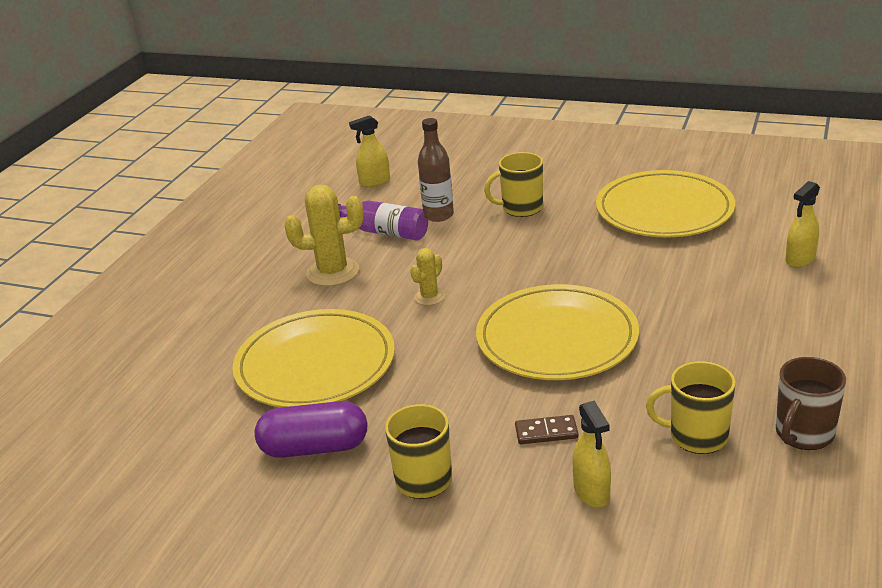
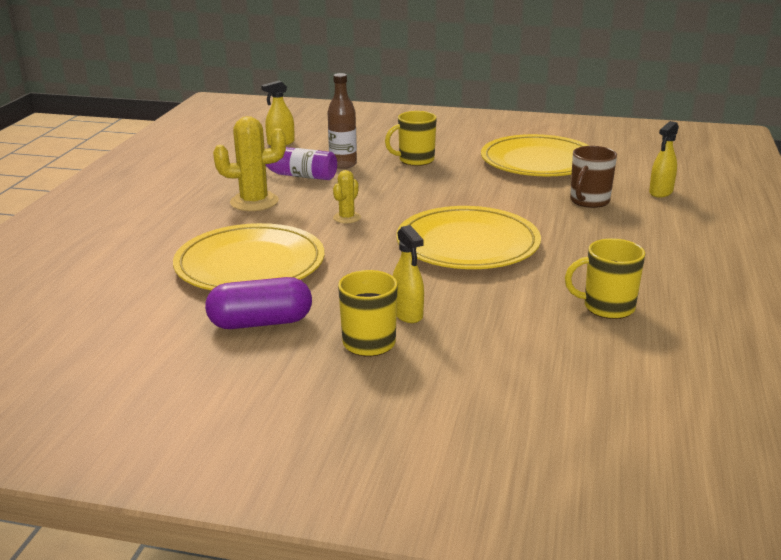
camera: 10 degrees left, 5 degrees down
(546, 432) = (474, 307): brown domino -> none
(591, 492) = (525, 347): yellow spray bottle -> yellow spray bottle (407, 314)
(803, 434) = (697, 304): brown mug -> brown mug (589, 201)

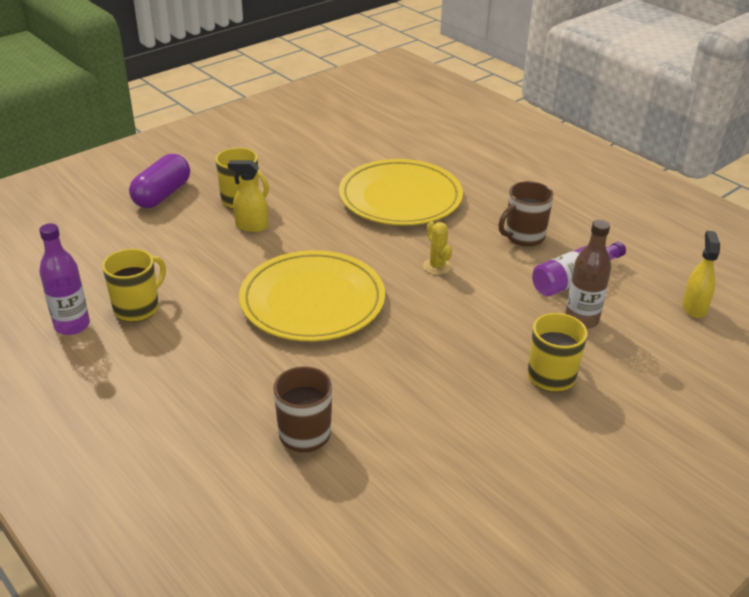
camera: 125 degrees right, 10 degrees up
(254, 202) = (523, 236): yellow cactus -> brown mug
(261, 323) = (314, 176): purple capsule -> purple capsule (162, 195)
(539, 161) = (454, 474): yellow plate -> none
(660, 192) = (256, 512): yellow spray bottle -> none
(681, 324) = (72, 325): none -> purple bottle

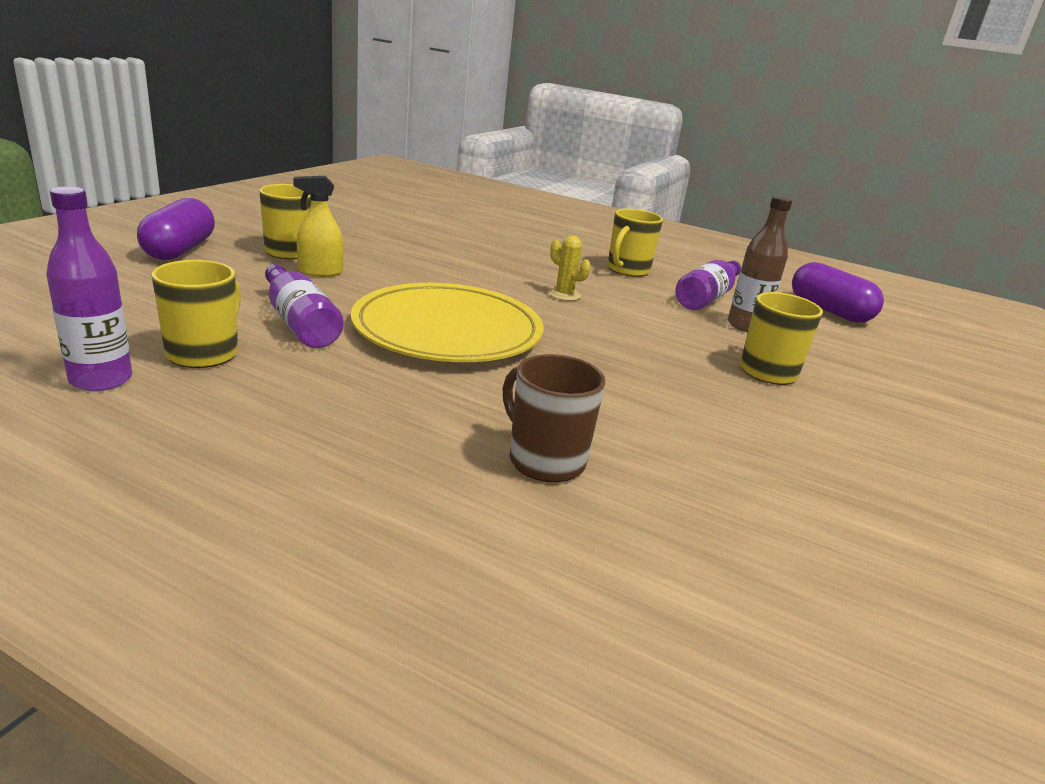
camera: 25 degrees left, 10 degrees down
(210, 283) = (300, 323): none -> purple bottle
(400, 197) = (477, 247): yellow plate -> none
(523, 236) = (627, 270): brown mug -> yellow mug
(694, 307) = (829, 311): yellow spray bottle -> purple capsule

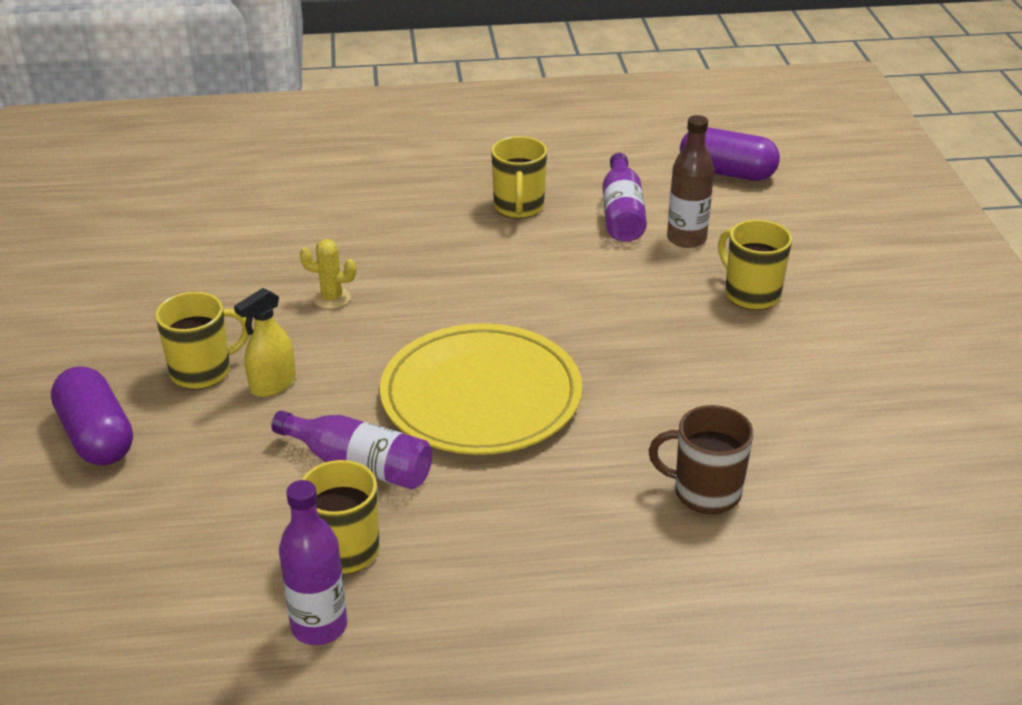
camera: 30 degrees left, 10 degrees up
(564, 295) = (510, 283): yellow cactus -> yellow cactus (331, 298)

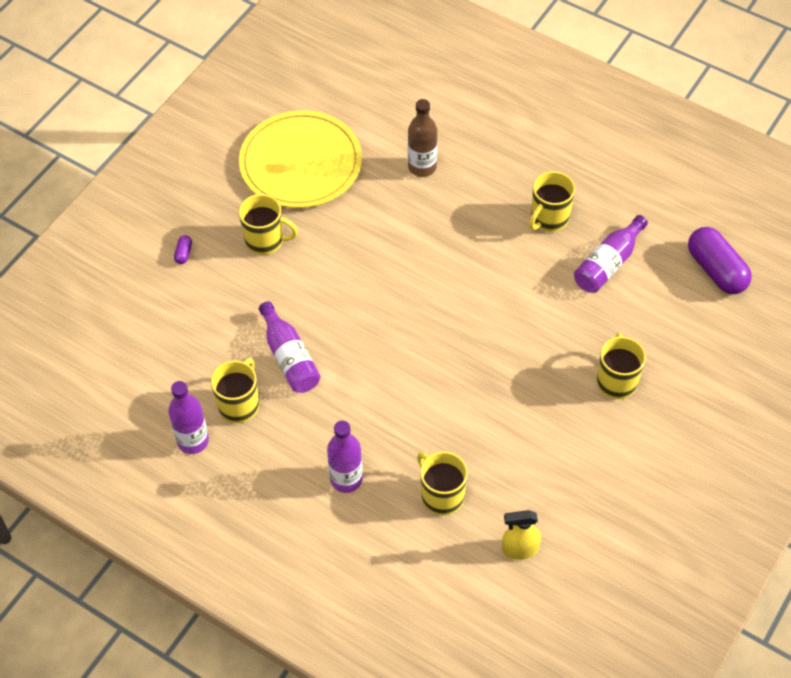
camera: 40 degrees right, 20 degrees up
(97, 436) = (184, 253): purple capsule -> purple capsule, size x0.41
(272, 385) = (292, 273): yellow spray bottle -> yellow spray bottle (519, 549)
(331, 298) = (374, 227): yellow cactus -> none
(481, 396) = (389, 353): yellow plate -> yellow plate (300, 163)
(574, 544) = (346, 479): none -> purple bottle
(686, 239) = (625, 311): brown bottle -> brown bottle (422, 167)
(705, 492) = (441, 495): brown mug -> yellow mug

